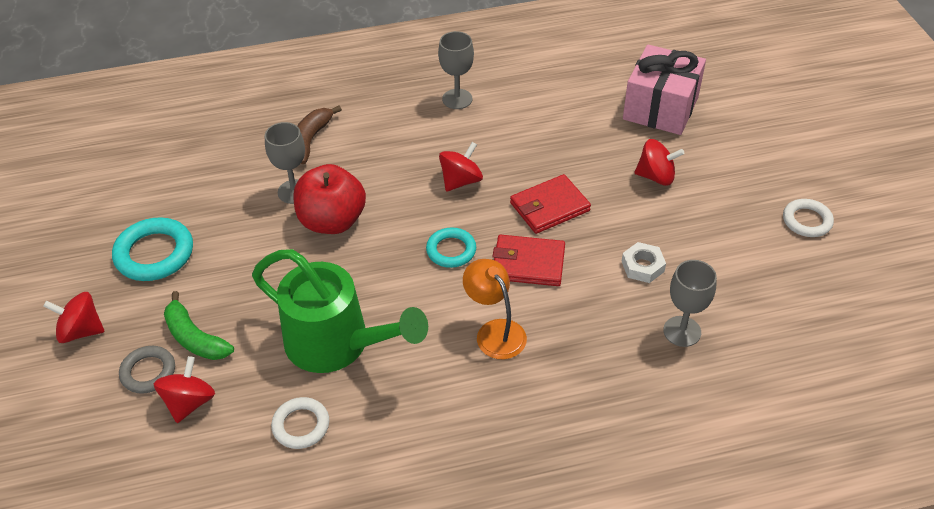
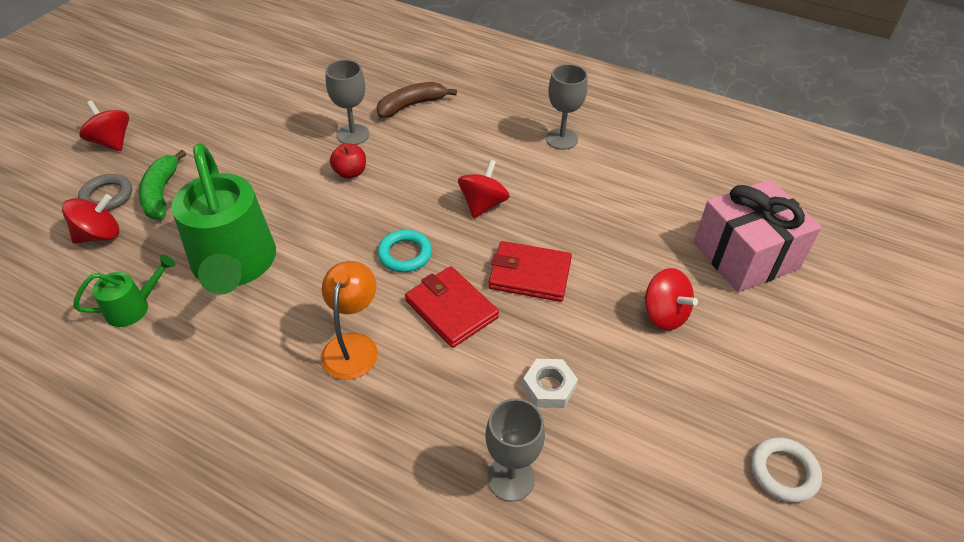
camera: 40 degrees right, 0 degrees up
(154, 254) = (215, 120): turquoise ring -> none
(301, 425) = (134, 307): white ring -> green watering can
(332, 221) = (350, 173): red apple -> red apple, size x0.50
(461, 181) = (483, 204): red spinning top -> red spinning top turned 60 degrees counterclockwise

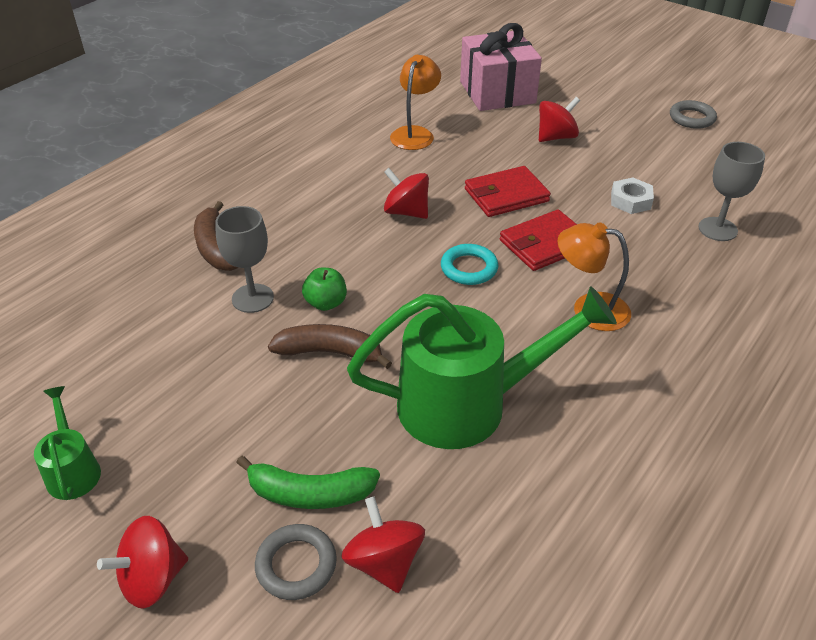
camera: 80 degrees left, 5 degrees down
(134, 307) = (529, 500): green watering can -> green watering can (73, 469)
(294, 183) = (330, 352): none -> brown banana
(350, 173) = (326, 303): red apple -> green apple
(529, 274) = (506, 195): red wallet -> red wallet turned 45 degrees clockwise
(561, 139) = (322, 154): grey goblet -> none
(623, 196) = (415, 133): none -> orange lamp
(783, 472) = (692, 118): white ring -> grey ring

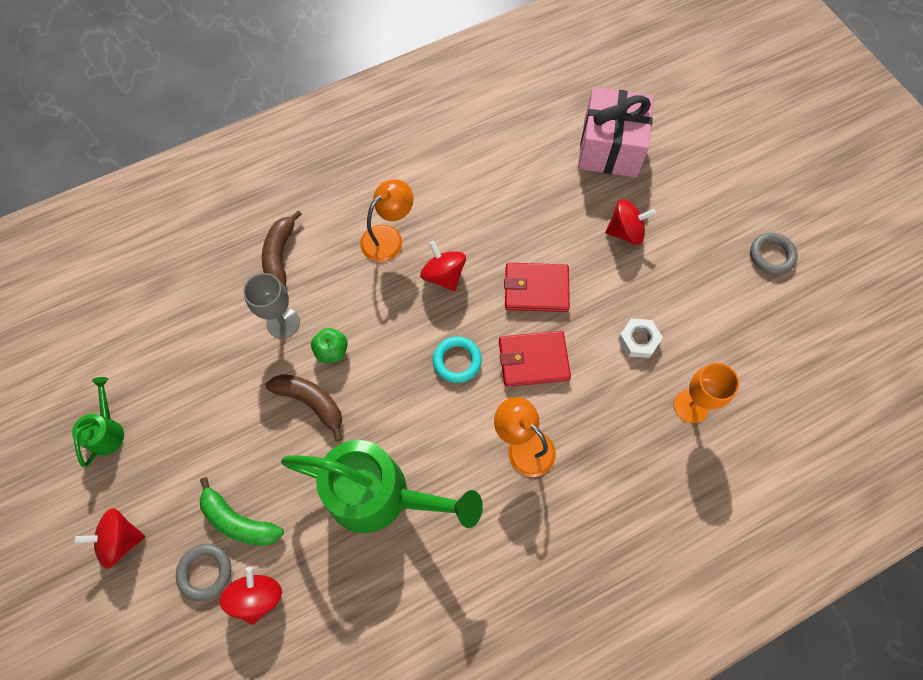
camera: 25 degrees right, 25 degrees up
(415, 133) = (504, 178): orange lamp -> orange lamp (388, 237)
(717, 229) = (690, 406): grey goblet -> orange goblet

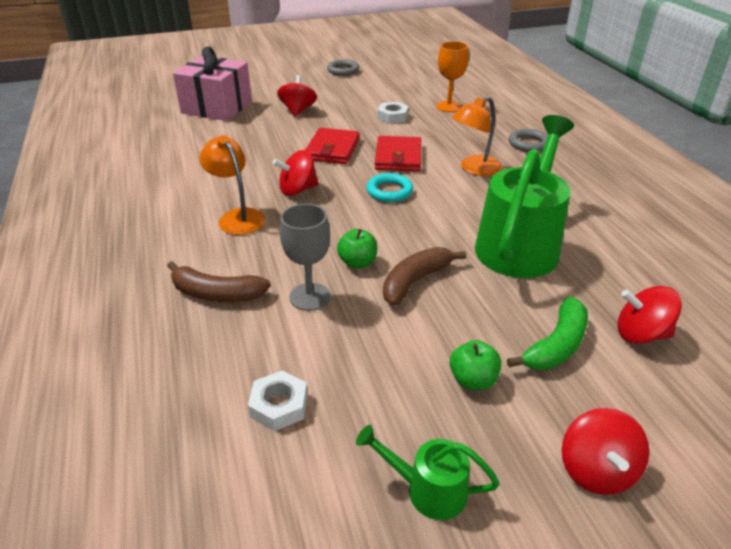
camera: 80 degrees left, 30 degrees down
(171, 329) = (279, 405): none -> white nut
(198, 455) = (473, 380): none -> green apple
(205, 572) = (622, 378): grey ring -> grey ring (528, 144)

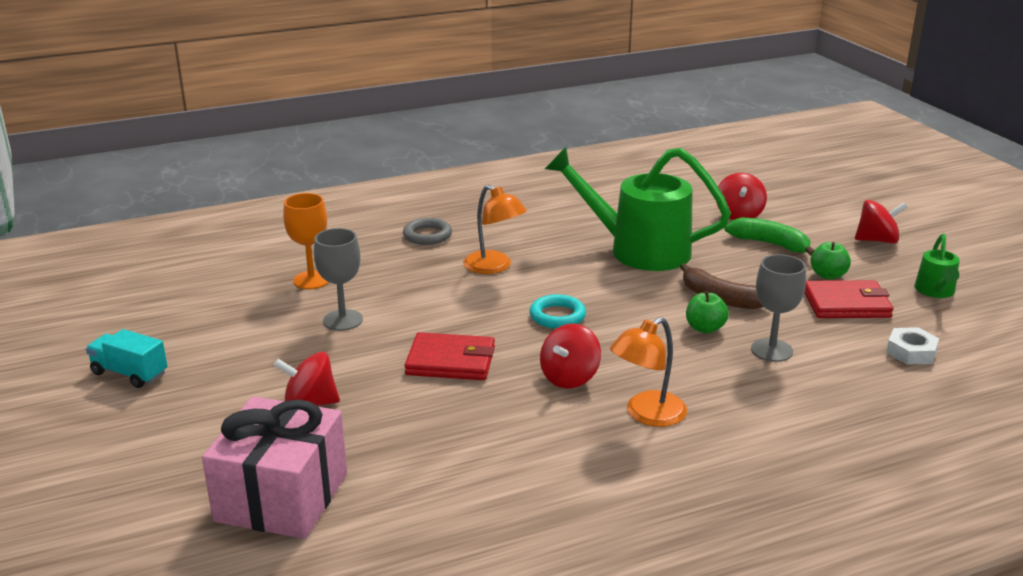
camera: 95 degrees left, 10 degrees down
(216, 294) = (797, 405): brown banana -> none
(298, 190) = (569, 377): red spinning top -> red spinning top turned 60 degrees clockwise
(343, 70) = (130, 373): grey ring -> turquoise truck
(392, 117) = (343, 320): white nut -> grey goblet
(398, 157) = (470, 313): red wallet -> red wallet (846, 304)

